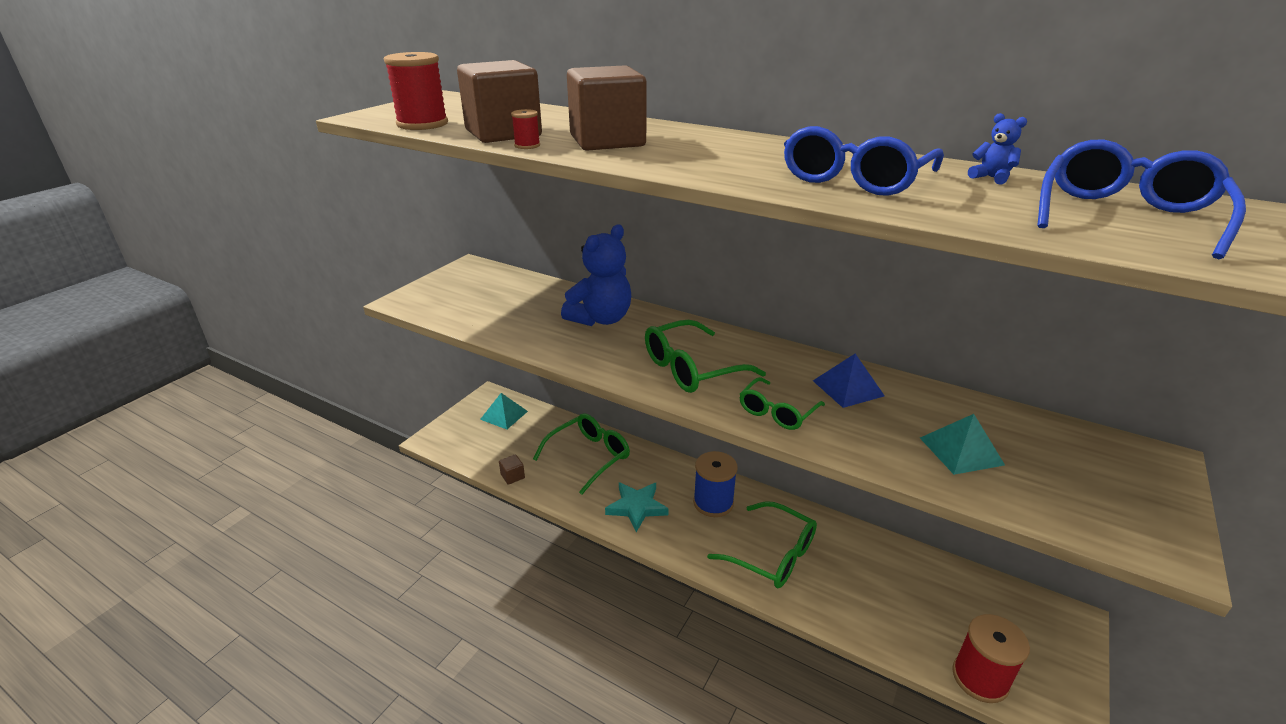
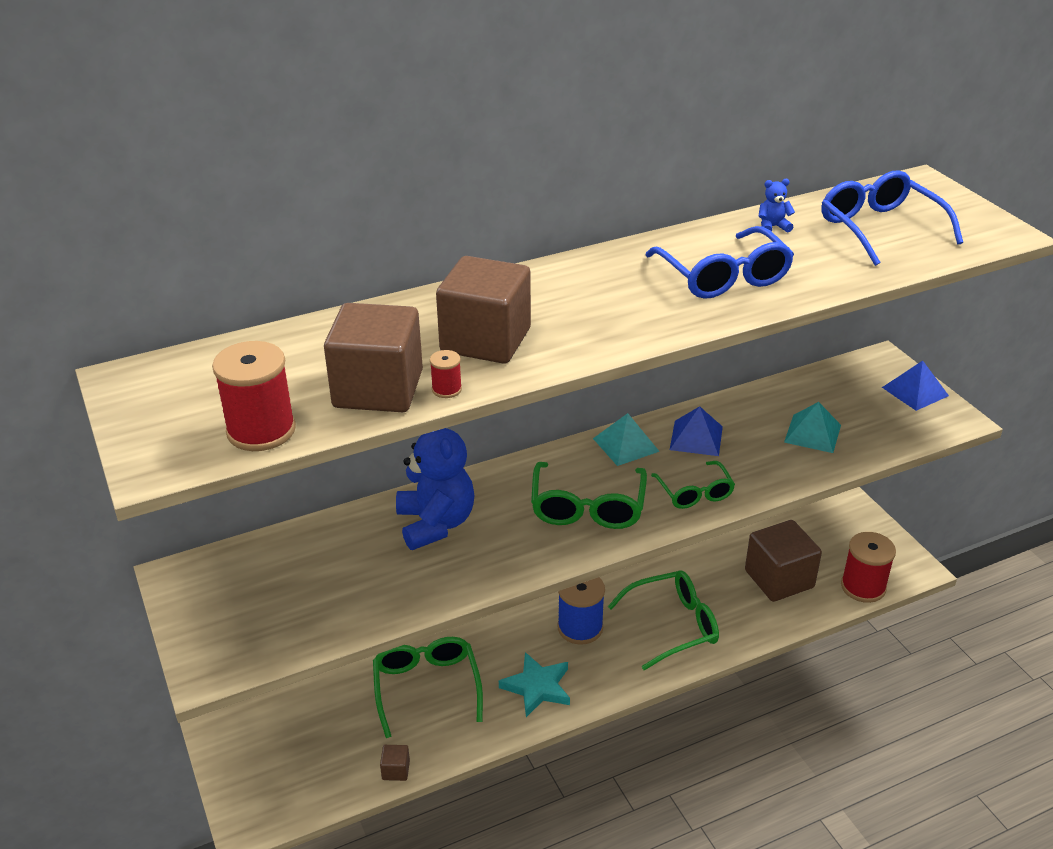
camera: 55 degrees left, 5 degrees up
(504, 415) = (273, 731): turquoise pyramid -> turquoise pyramid (626, 444)
(906, 603) = (779, 579): none -> brown cube
(1155, 501) = (915, 391): none -> blue pyramid

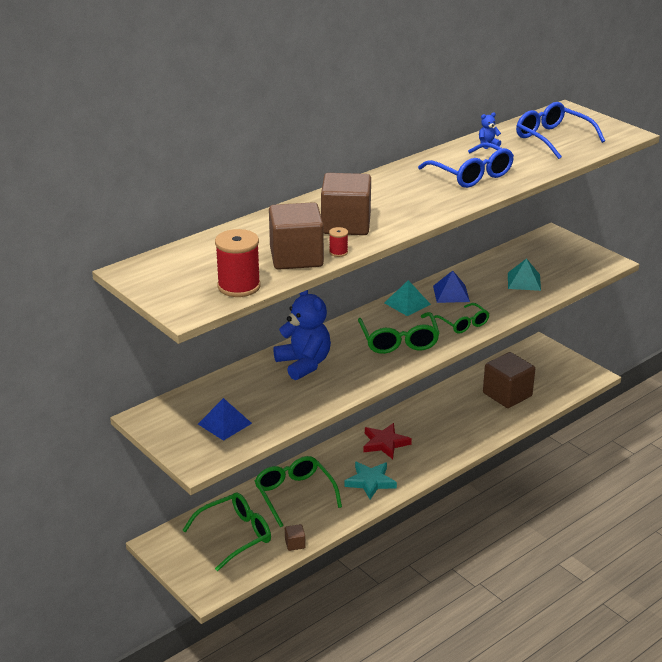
camera: 15 degrees left, 5 degrees down
(580, 627) = (385, 443): blue spool -> red star
(673, 625) = (447, 432): green glasses -> green glasses (235, 535)
(863, 587) = (563, 391): red spool -> none
(915, 391) = (578, 249): blue pyramid -> blue pyramid (224, 423)

